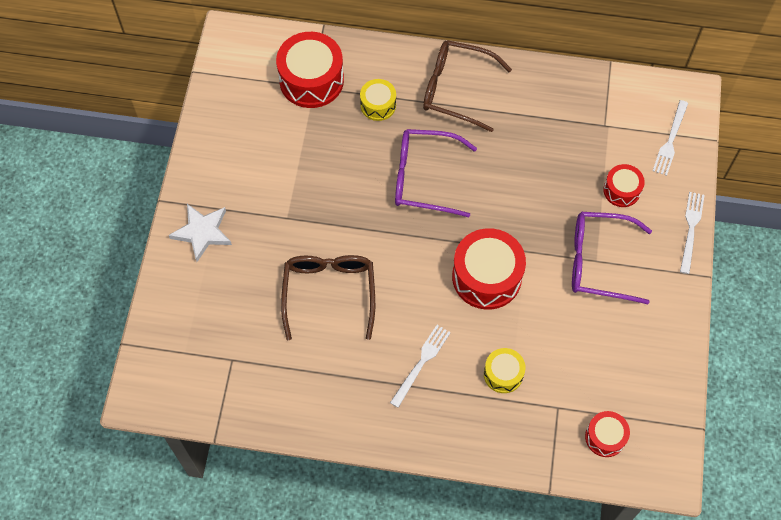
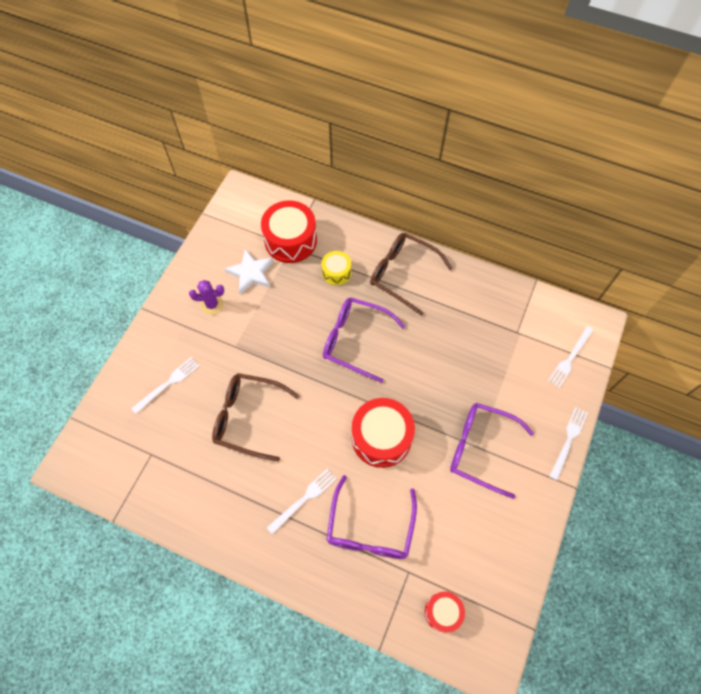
camera: 15 degrees right, 0 degrees up
(202, 232) = (165, 342): white star -> white star (251, 273)
(223, 279) = (168, 384): none -> white fork
(243, 177) = (212, 305): none -> purple cactus
(329, 293) = (248, 417): brown glasses -> brown glasses turned 90 degrees counterclockwise
(503, 374) = (370, 528): yellow drum -> purple glasses
(621, 190) = (517, 391): red drum -> none

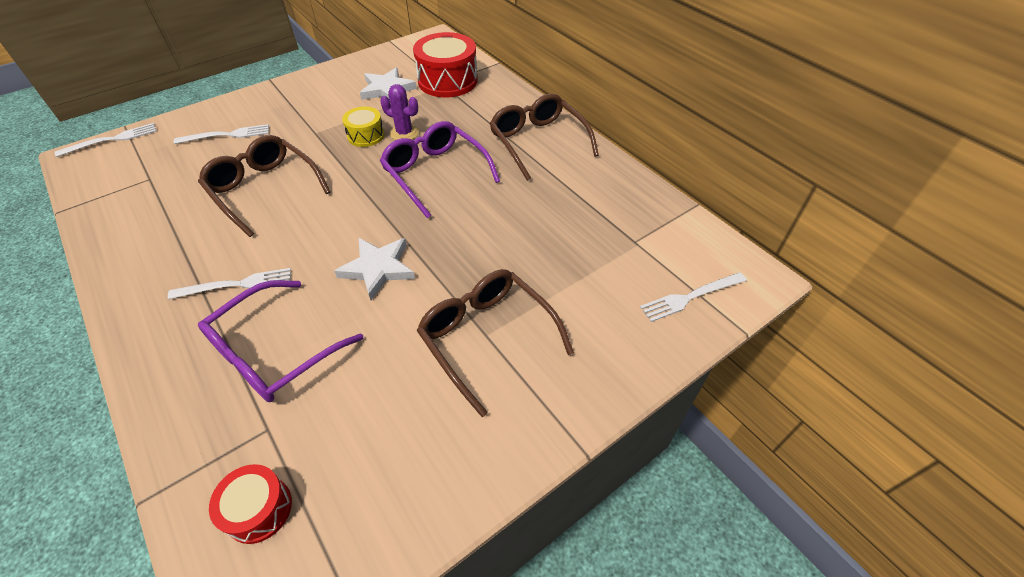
camera: 30 degrees right, 15 degrees down
(212, 305) = (328, 97): purple cactus -> purple cactus (404, 133)
(336, 272) = (469, 117): yellow drum -> yellow drum (366, 135)
(381, 437) = (378, 268): red drum -> white star
(480, 449) = (487, 337): purple glasses -> brown glasses
(568, 440) = (620, 389): white fork -> white fork (111, 140)

